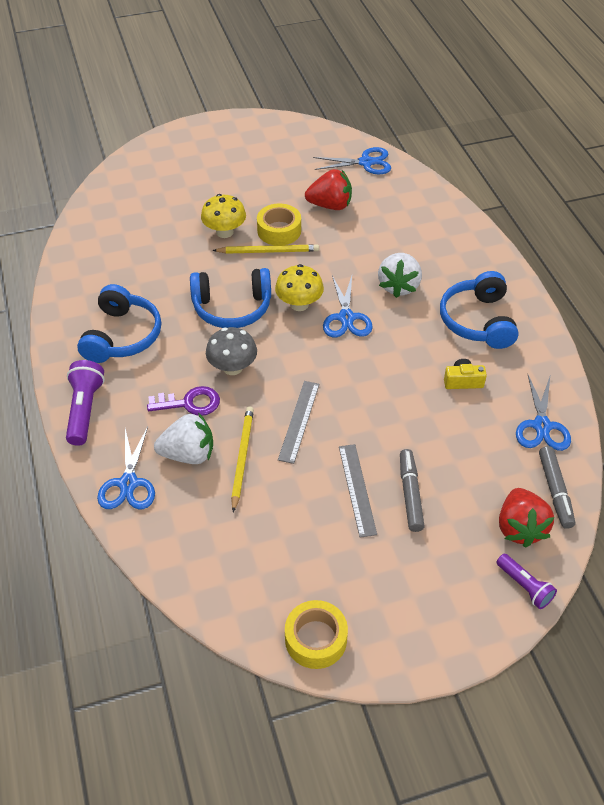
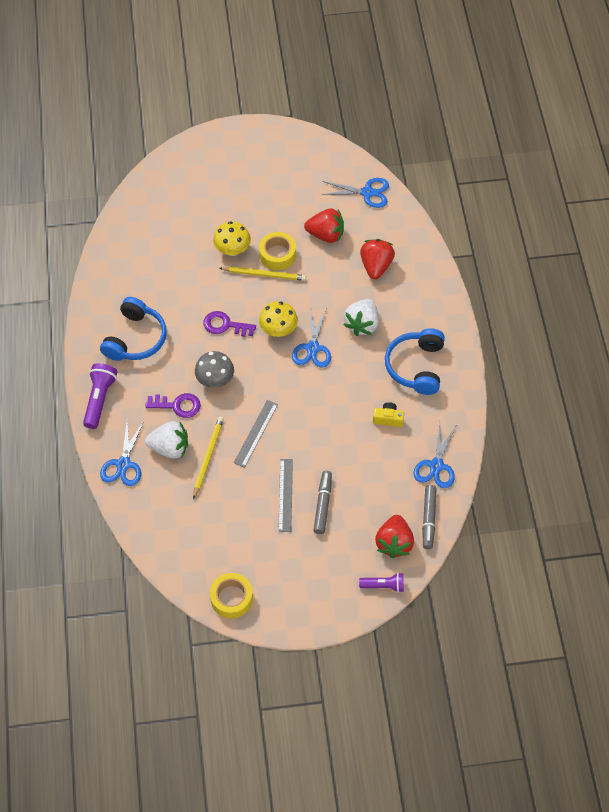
camera: 10 degrees right, 10 degrees up
(232, 308) = (225, 325): blue headphones -> purple key
(397, 228) = (376, 266): none -> red strawberry
(524, 586) = (383, 585): purple flashlight -> purple flashlight turned 60 degrees counterclockwise

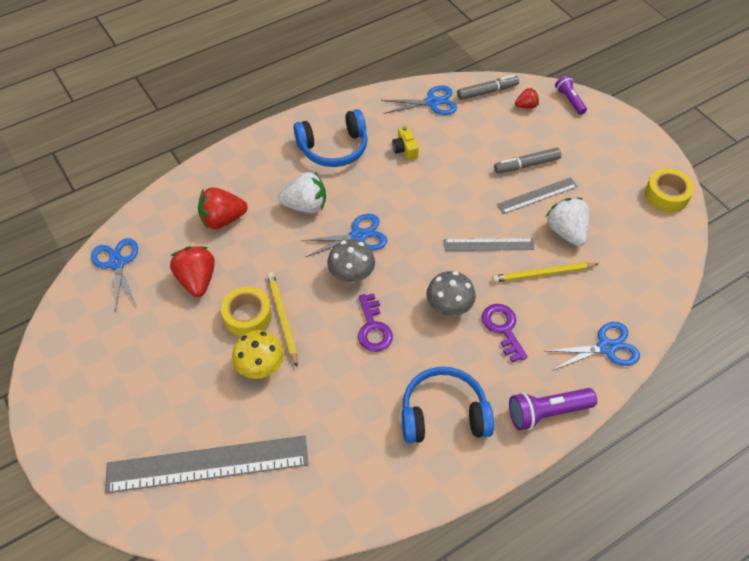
camera: 115 degrees left, 5 degrees down
(170, 448) = (557, 313): white strawberry -> white strawberry (566, 232)
(180, 202) = (207, 464): none -> grey ruler
(278, 330) = (351, 275): yellow mushroom -> grey mushroom
(394, 543) = (526, 106): red strawberry -> red strawberry, size x0.56

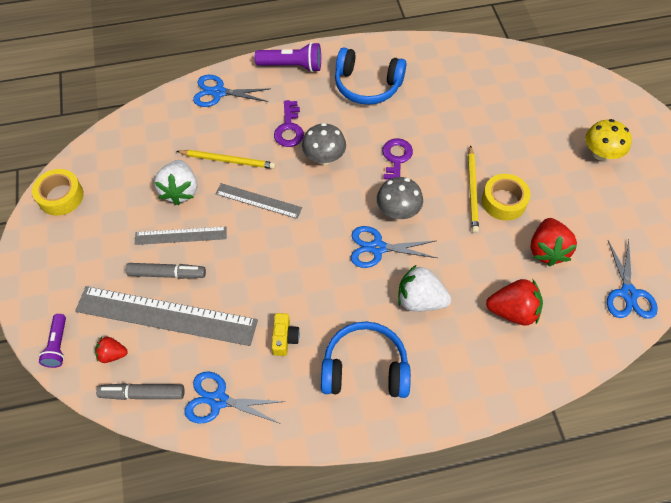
camera: 160 degrees left, 5 degrees up
(207, 464) = (552, 103): grey ruler -> grey ruler (166, 316)
(260, 366) = (500, 157): yellow mushroom -> yellow mushroom (600, 153)

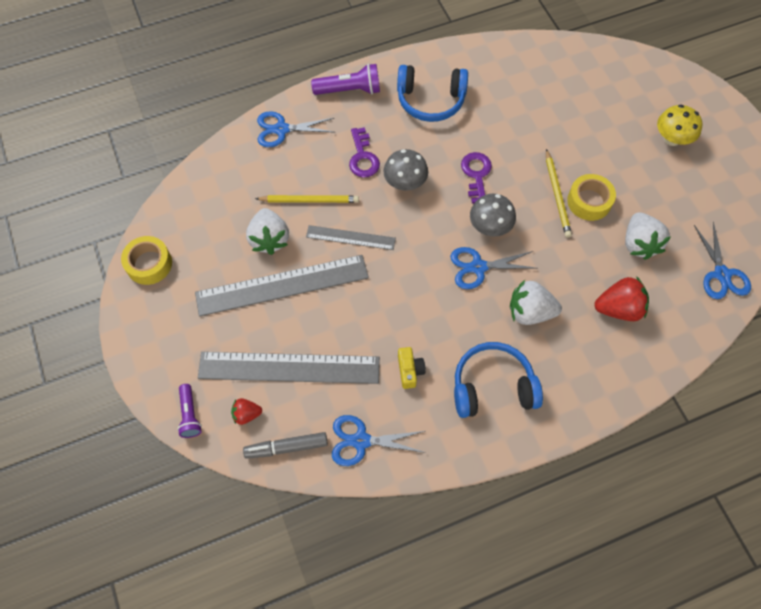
camera: 10 degrees left, 5 degrees up
(167, 274) = (279, 326): grey marker -> none
(180, 236) = (282, 285): grey ruler -> grey ruler, size x1.88
(547, 250) = (639, 244): red strawberry -> white strawberry

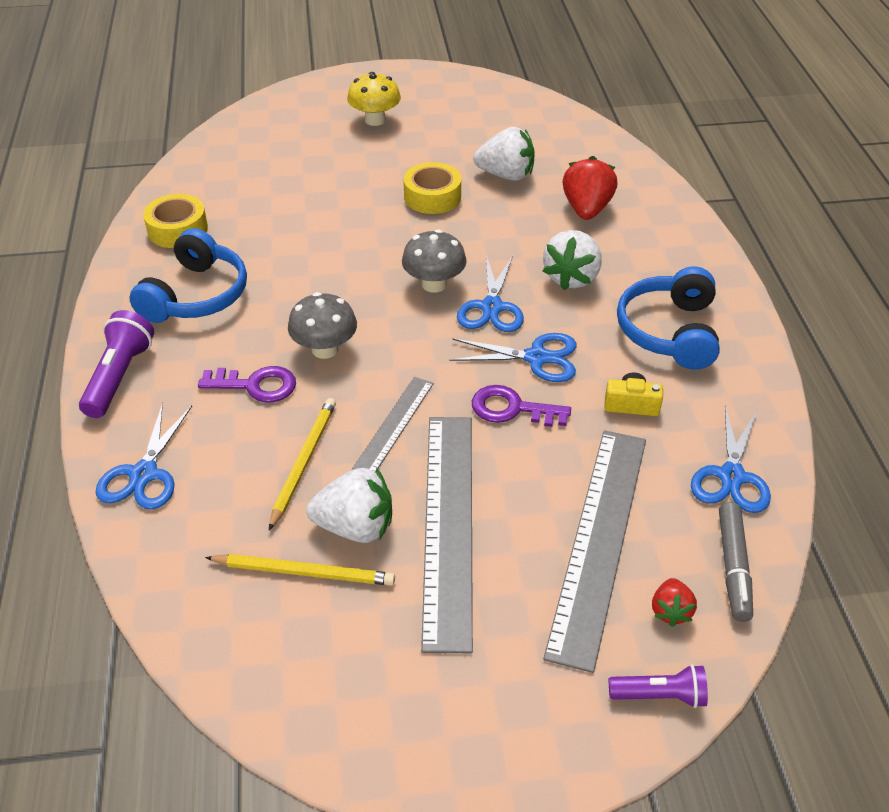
camera: 75 degrees left, 20 degrees down
(149, 264) = (334, 722): yellow tape -> yellow tape (177, 230)
(476, 174) = (346, 278): purple key -> purple key (512, 409)
(557, 195) = (412, 219): yellow pencil -> yellow pencil (304, 572)
(721, 274) = (564, 132): blue scissors -> blue scissors (536, 358)

